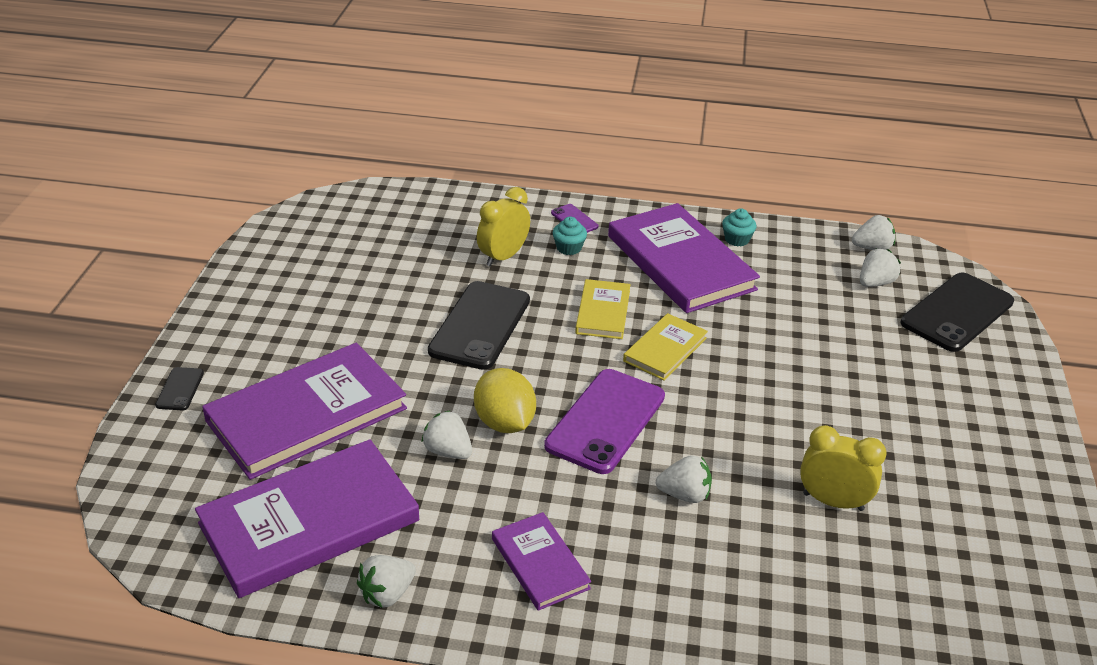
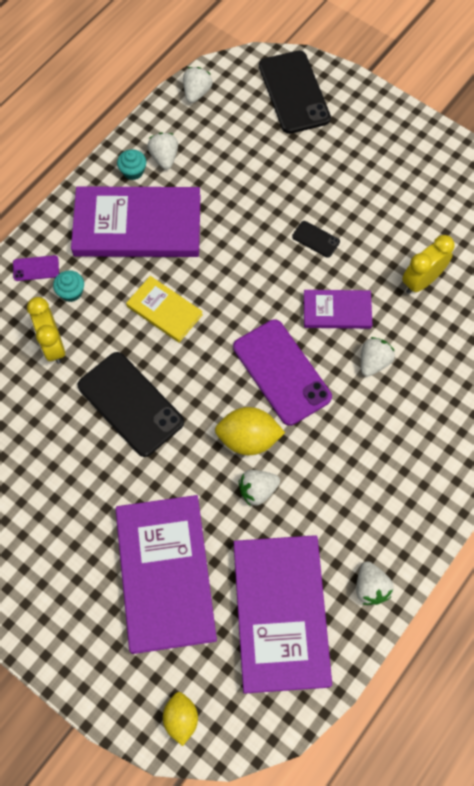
camera: 60 degrees left, 30 degrees up
(148, 483) = (181, 718): none -> yellow lemon
(180, 389) = (81, 662): black phone -> black phone (315, 239)
(540, 563) = (389, 480): purple book -> purple book (337, 311)
(665, 349) = (229, 293): yellow book -> none
(875, 283) = (236, 118): white strawberry -> white strawberry (164, 158)

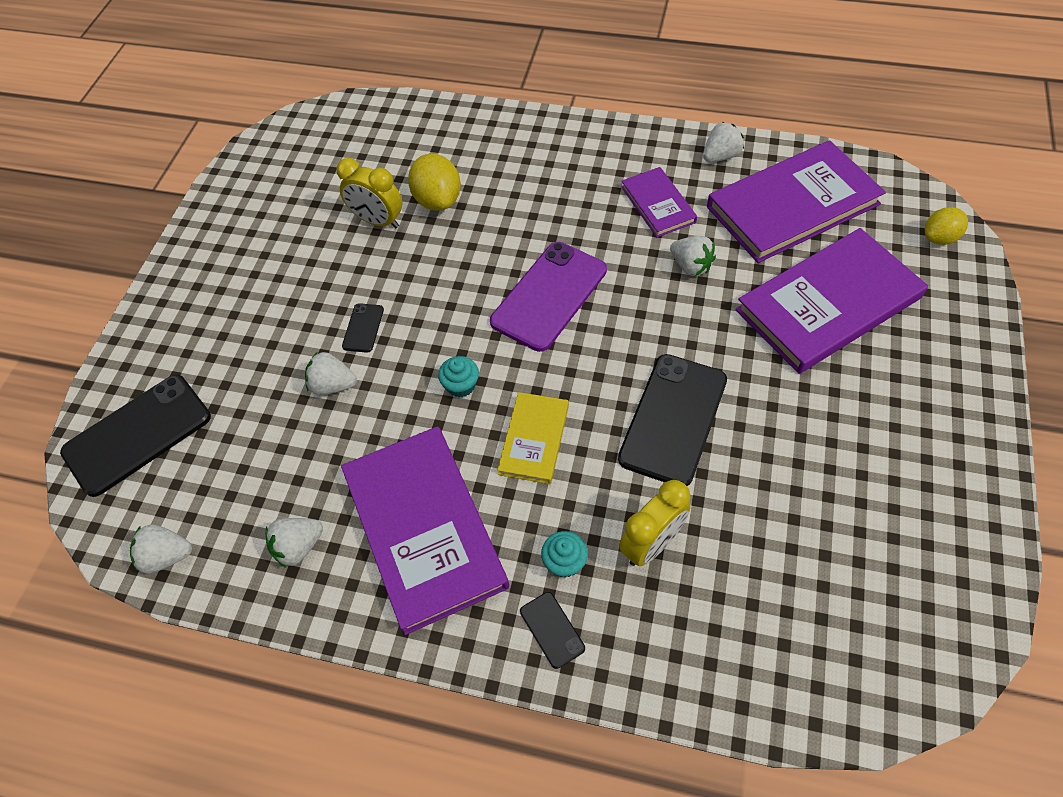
camera: 110 degrees left, 10 degrees down
(36, 268) = (552, 629): purple phone -> black phone
(133, 171) = (336, 578): turquoise cupcake -> turquoise cupcake (461, 385)
(248, 439) = (642, 294): yellow lemon -> yellow lemon (438, 200)
(337, 311) = (449, 276): purple book -> purple book (658, 204)
(373, 362) = (494, 227): white strawberry -> white strawberry (332, 385)

